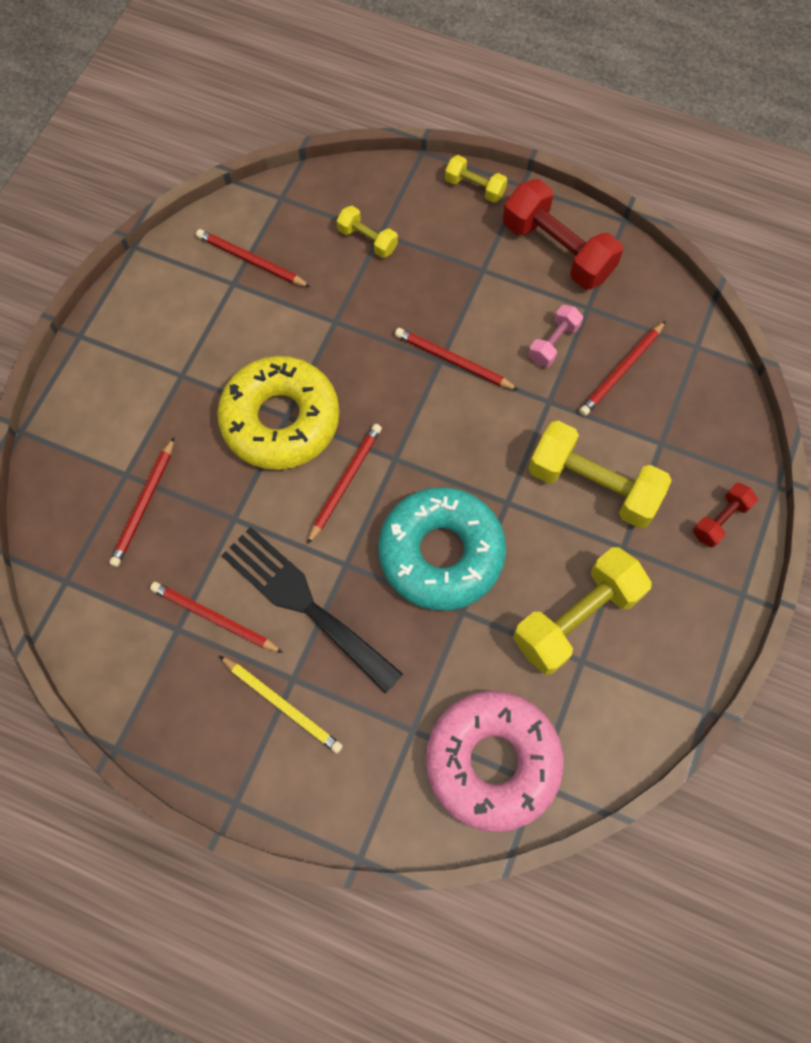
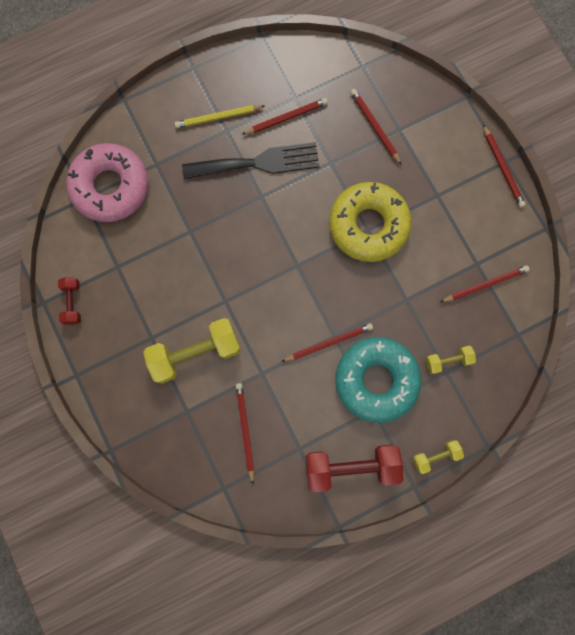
camera: 130 degrees right, 10 degrees up
(345, 482) = (305, 230): red pencil -> red pencil (502, 168)
(441, 553) = (227, 246): turquoise donut -> turquoise donut (376, 380)
(553, 343) = (294, 408): pink dumbbell -> none
(576, 618) = (138, 282): yellow dumbbell -> none
(720, 520) = (120, 401): red dumbbell -> red dumbbell (72, 303)

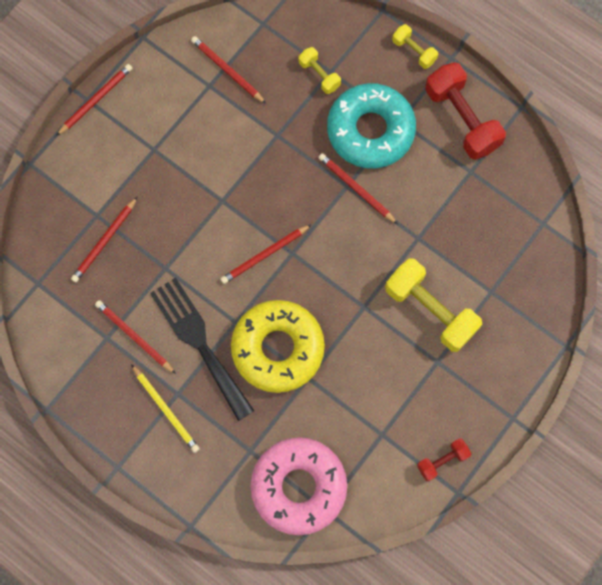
camera: 115 degrees left, 5 degrees down
(245, 430) = (480, 228): red pencil -> red pencil (265, 255)
(368, 225) = (217, 202): yellow donut -> yellow donut (278, 348)

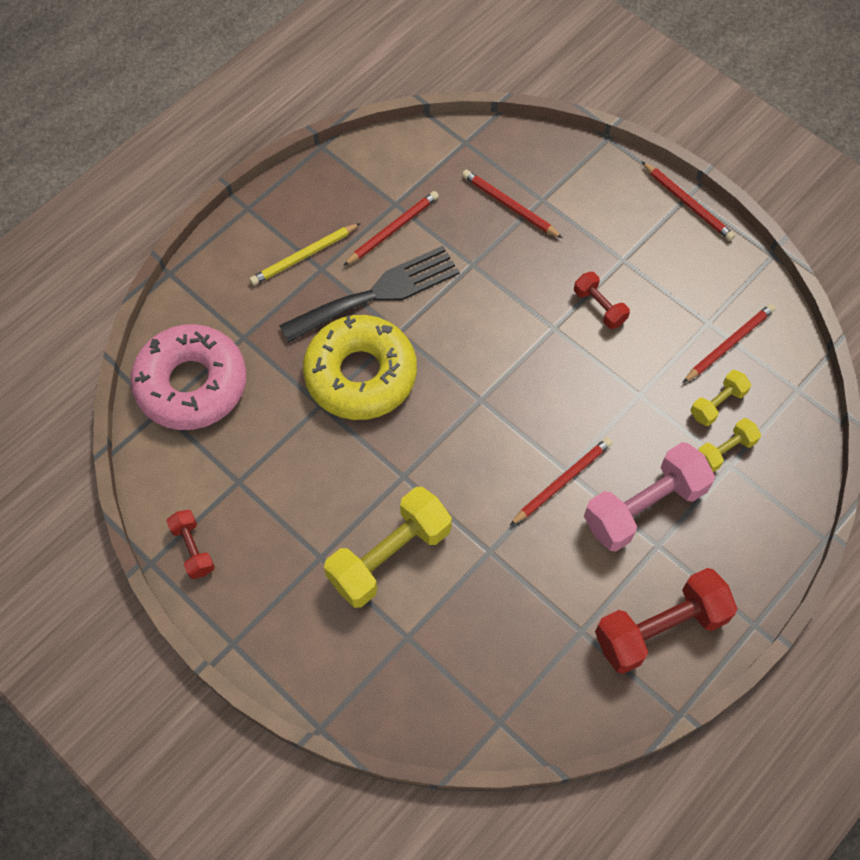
camera: 95 degrees right, 10 degrees down
(200, 166) = (599, 307): none -> red dumbbell
(265, 255) = (480, 369): red pencil -> none
(370, 130) = (644, 507): turquoise donut -> pink dumbbell
(414, 51) = (763, 575): yellow dumbbell -> yellow dumbbell (717, 404)

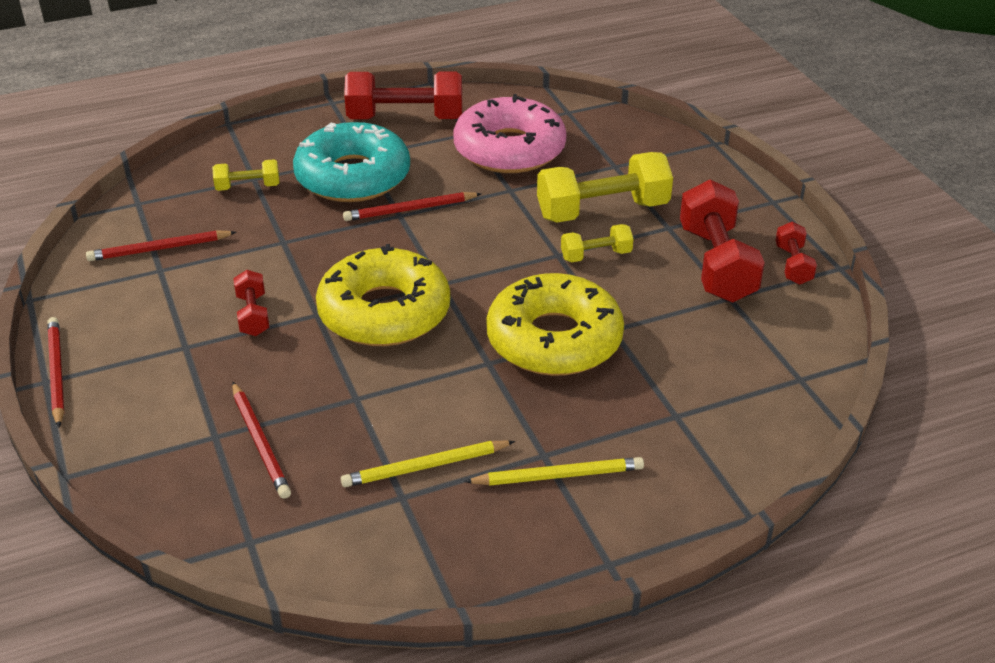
camera: 155 degrees left, 25 degrees down
(191, 384) = (755, 390): pink donut -> pink donut (509, 149)
(261, 521) = (717, 264): none -> red dumbbell
(378, 293) = (488, 405): black fork -> none
(392, 229) = (425, 467): red pencil -> yellow pencil
(504, 350) = (384, 312): none -> yellow donut
(644, 507) = (353, 177): pink dumbbell -> turquoise donut
(717, 404) = (219, 215): yellow dumbbell -> yellow dumbbell (596, 255)

